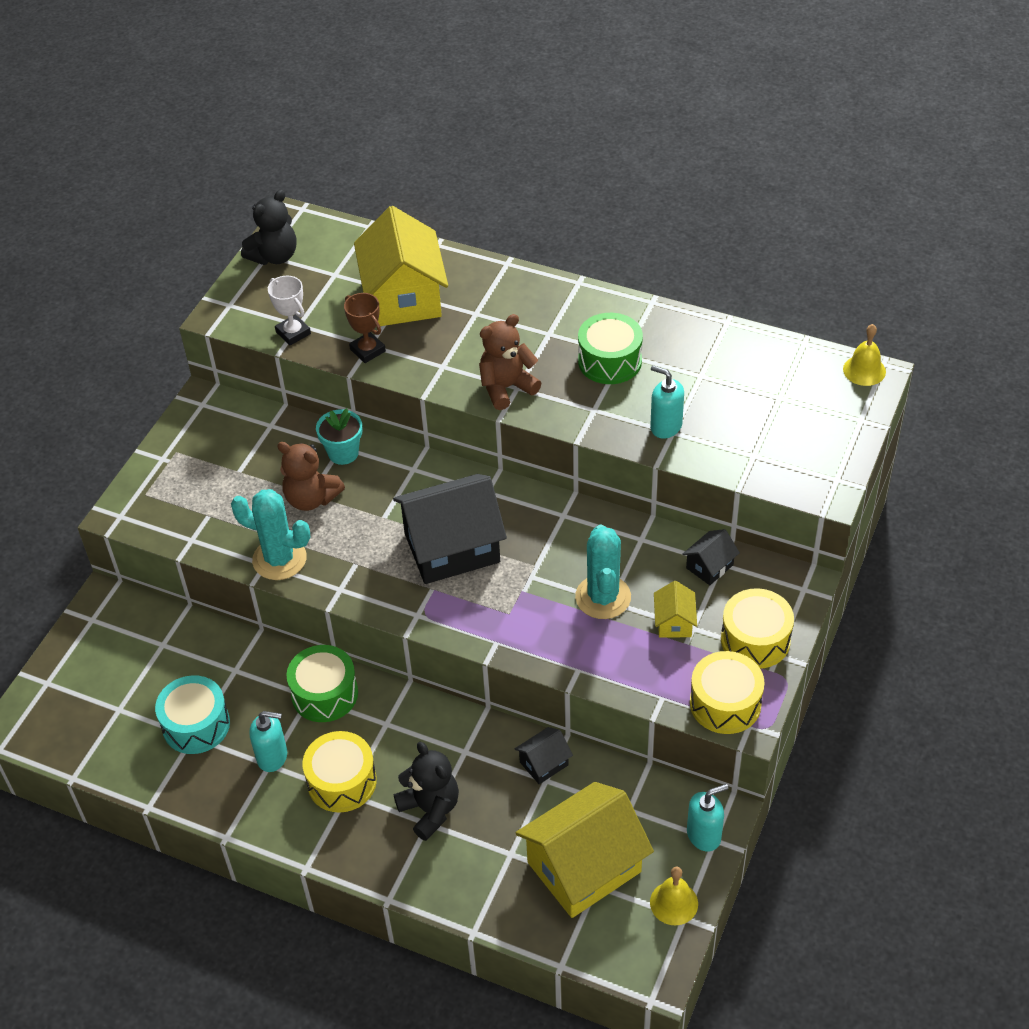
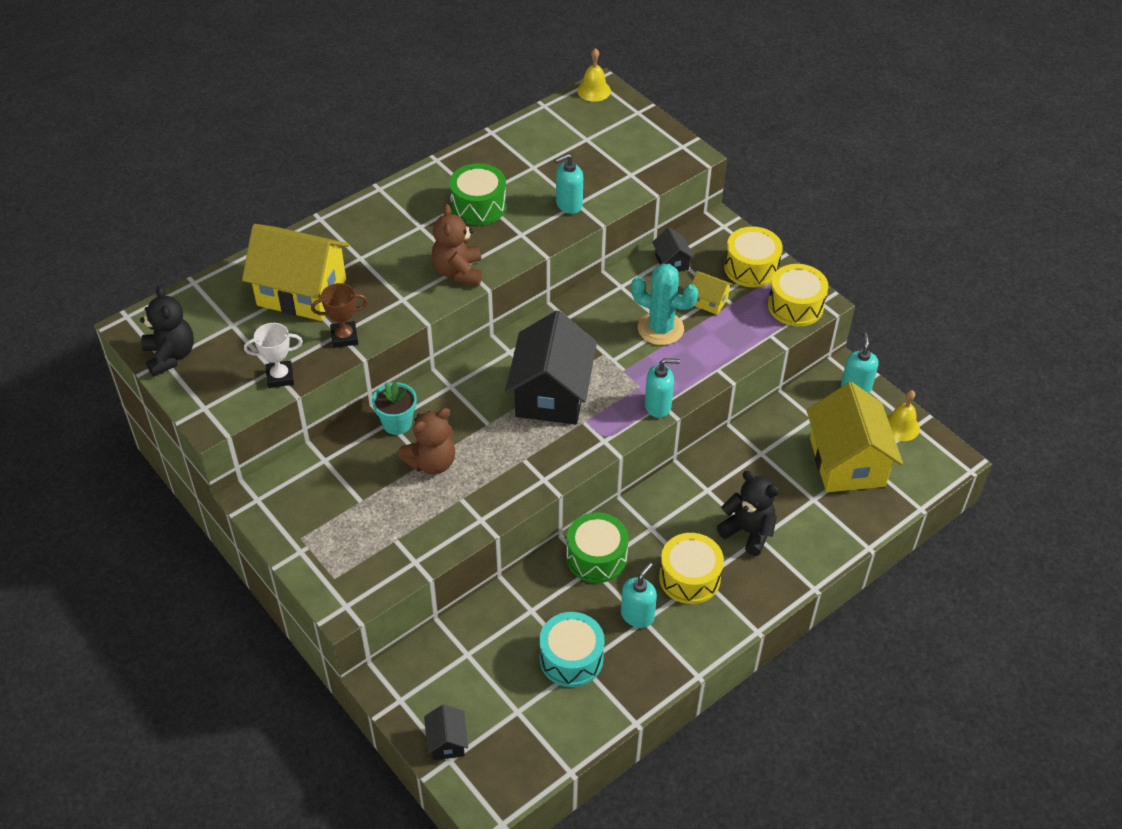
camera: 65 degrees left, 0 degrees up
(279, 559) = (483, 507): turquoise cactus -> none
(430, 810) = (748, 532): black teddy bear -> black teddy bear turned 45 degrees clockwise
(492, 639) = (658, 406): none -> turquoise soap dispenser
(544, 763) = (746, 448): black house -> black house (447, 742)

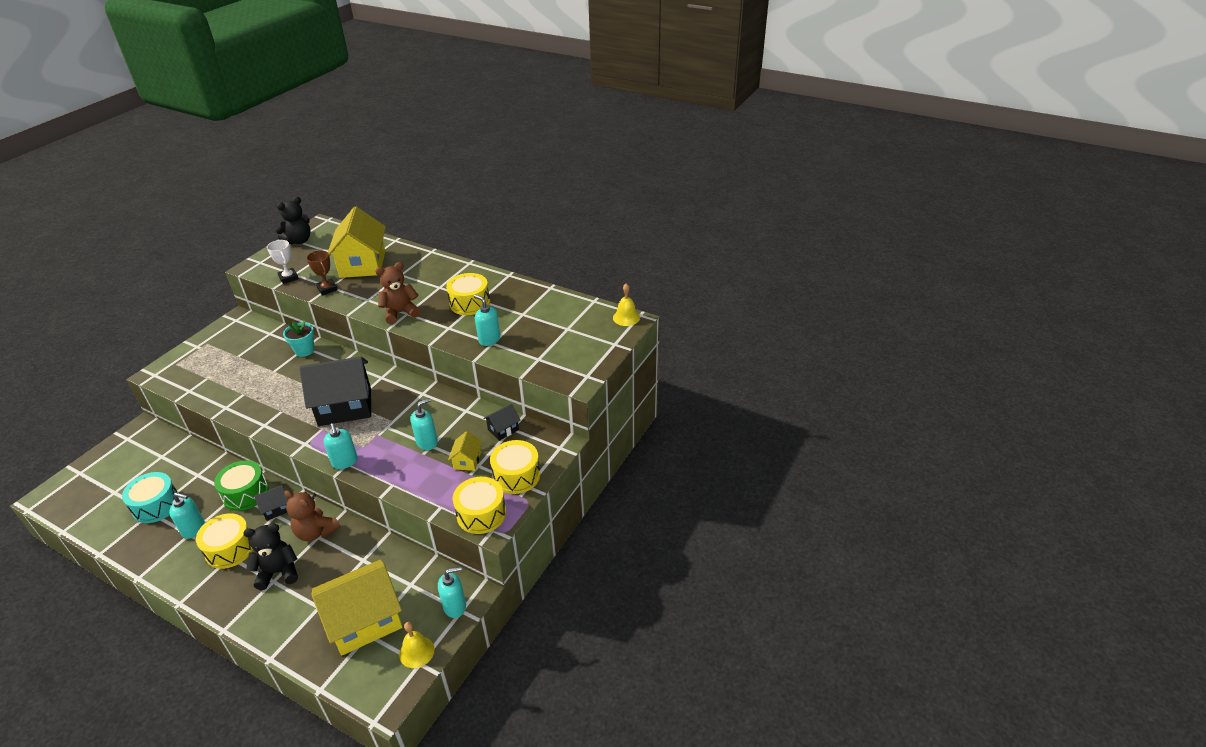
camera: 70 degrees right, 10 degrees down
(431, 462) = (273, 373): brown teddy bear -> brown teddy bear (316, 532)
(447, 742) = (93, 467): black house -> black house (276, 509)
(478, 206) = (470, 303): green drum -> yellow drum
(660, 328) = (427, 442): turquoise cactus -> turquoise soap dispenser
(748, 532) = (278, 572): black teddy bear -> black teddy bear turned 120 degrees counterclockwise

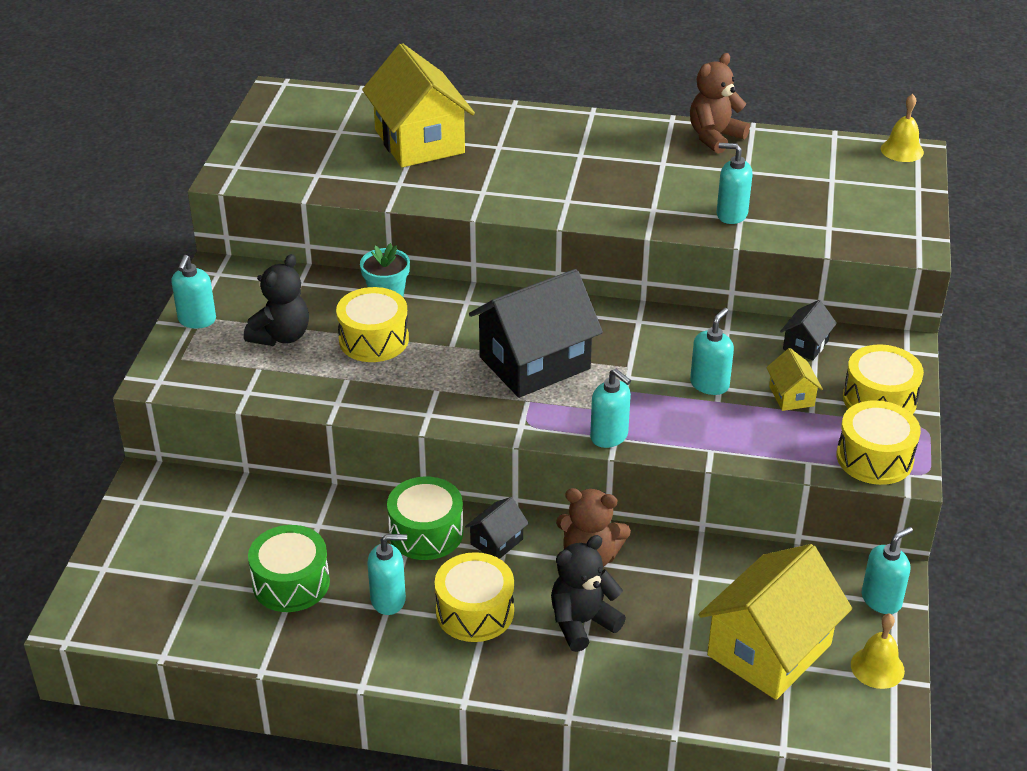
camera: 20 degrees left, 0 degrees up
(156, 505) = (291, 583): turquoise drum -> green drum
(202, 344) = (197, 320): none -> turquoise soap dispenser
(288, 278) = (314, 182): white trophy -> none
(299, 241) = (270, 123): black teddy bear -> black teddy bear (281, 336)
(327, 289) = (399, 187): brown trophy -> none
(400, 313) = (556, 202): brown teddy bear -> brown teddy bear (714, 137)
(470, 303) = (651, 169): yellow drum -> yellow drum (374, 340)

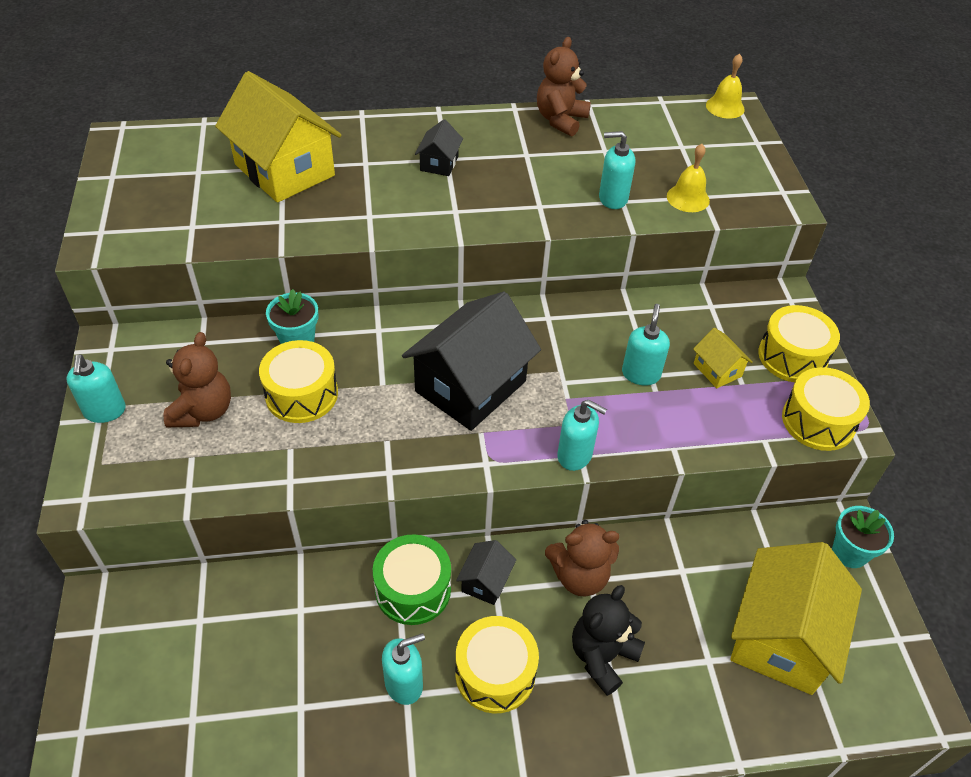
camera: 20 degrees left, 10 degrees up
(281, 336) = (203, 411): black teddy bear -> brown teddy bear
(291, 583) = (296, 691): green drum -> none
(805, 345) = (704, 312): black house -> black house (439, 163)
(877, 667) = (879, 629): yellow bell -> yellow bell (688, 198)
(881, 600) = (849, 552): turquoise soap dispenser -> turquoise flower pot

